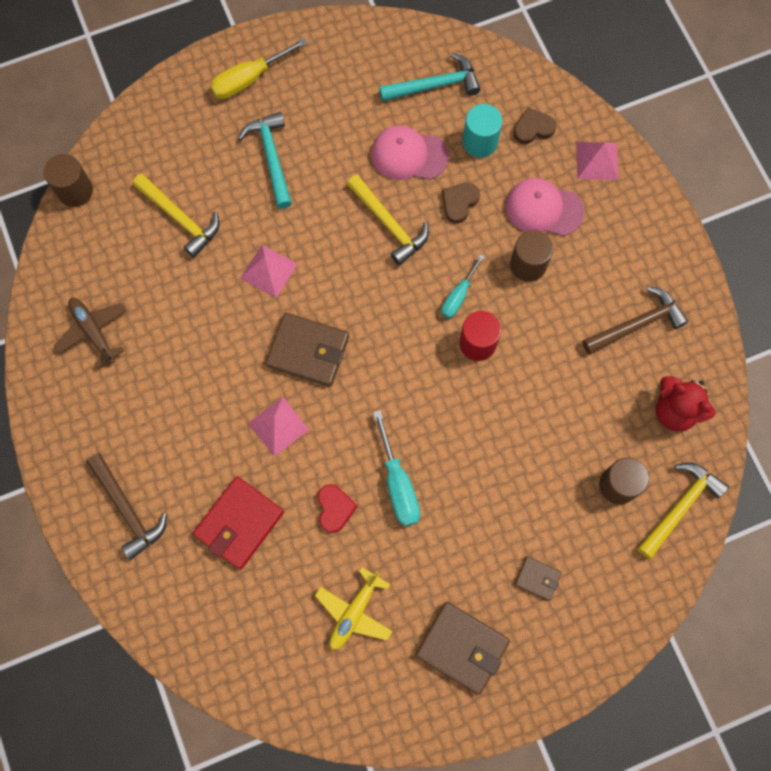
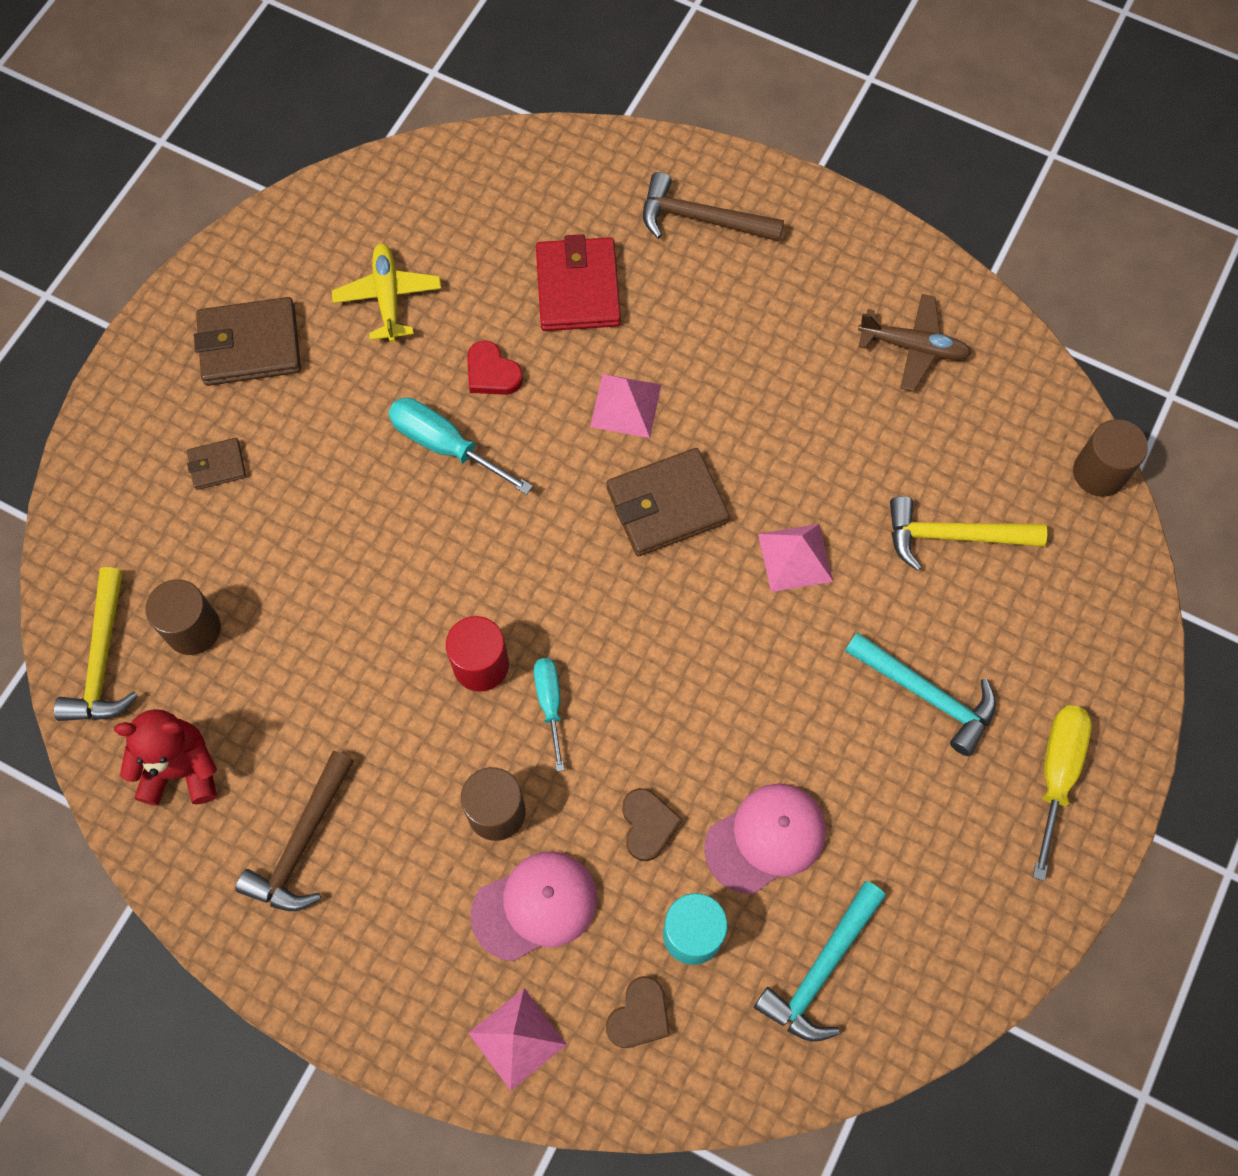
camera: 140 degrees right, 5 degrees down
(389, 224) = (710, 726): yellow hammer -> none

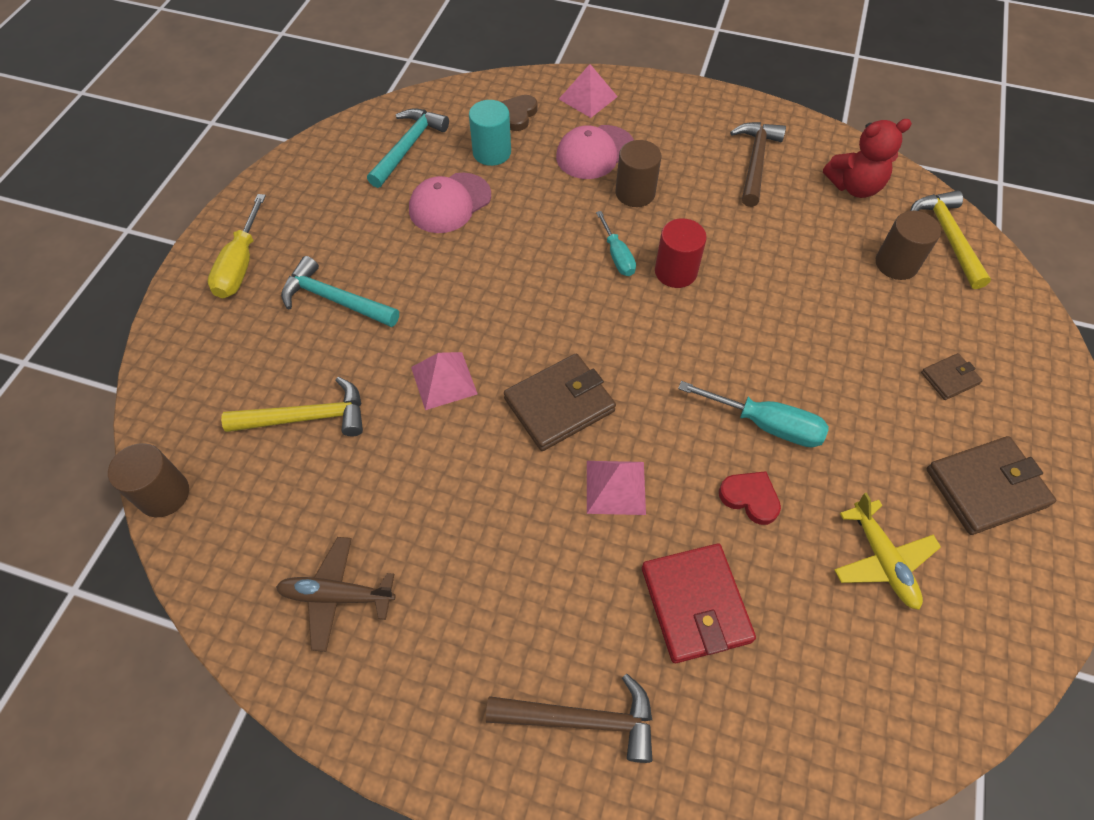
camera: 170 degrees right, 10 degrees down
(648, 825) = (531, 200): brown heart -> none

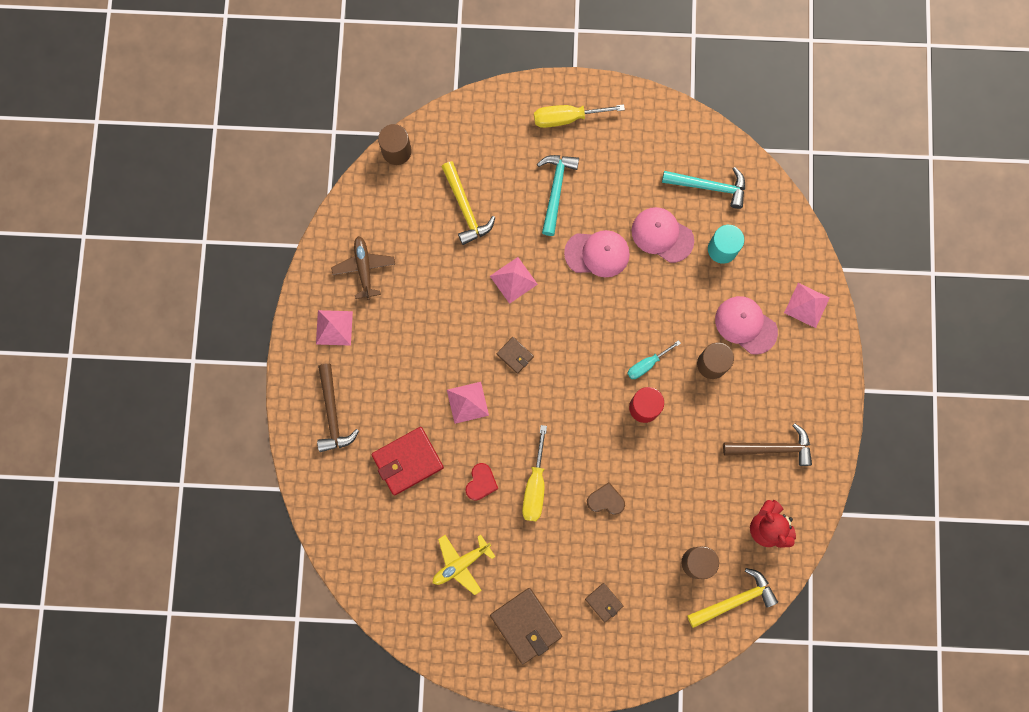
camera: 75 degrees right, 20 degrees up
(422, 676) = (334, 327): none -> pink pyramid
(446, 274) = (597, 254): none -> pink cap
(518, 115) = (769, 256): brown heart -> brown heart (606, 500)
(559, 405) = (515, 355): brown wallet -> brown wallet, size x0.52
(766, 425) = (535, 486): turquoise screwdriver -> yellow screwdriver

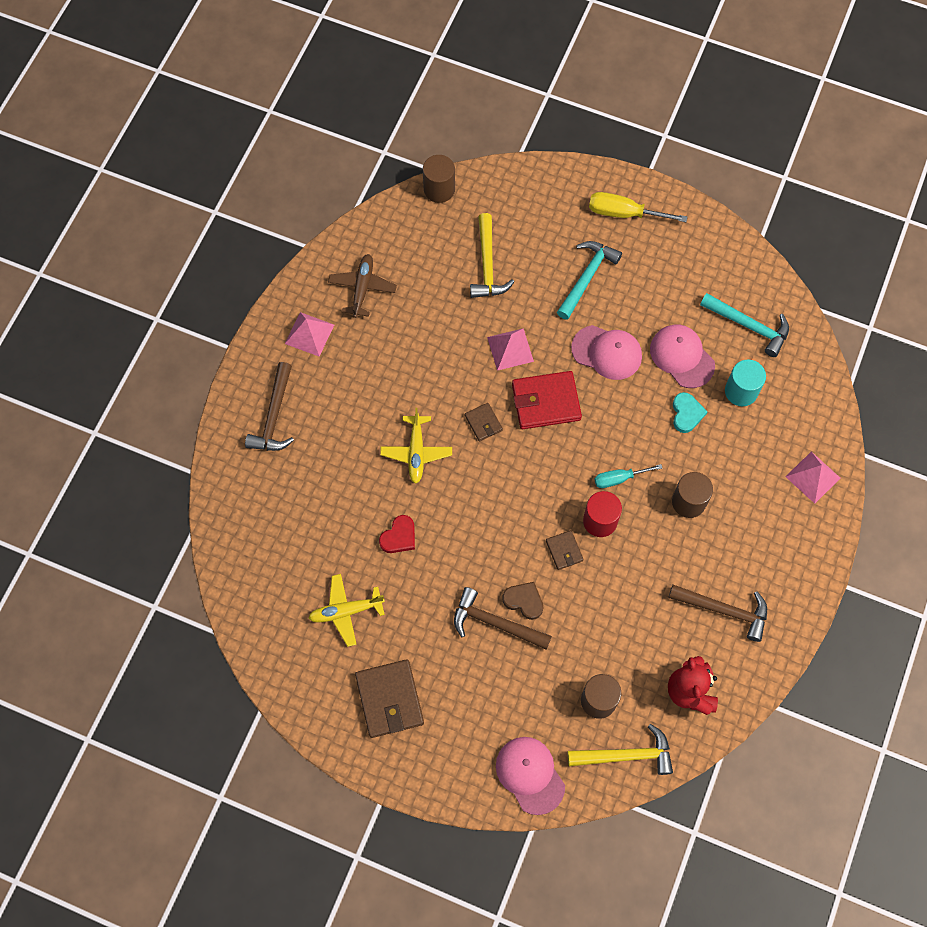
camera: 20 degrees right, 10 degrees down
(407, 461) = (331, 489): red wallet -> red wallet (546, 402)
(467, 402) = (416, 452): pink pyramid -> yellow plane
(535, 486) = (454, 560): yellow screwdriver -> none
(589, 528) = (495, 623): none -> brown hammer
(604, 602) = (482, 706): brown wallet -> brown wallet (564, 551)
(683, 286) = (686, 414): none -> turquoise heart
(745, 325) = (739, 475): pink cap -> pink cap (530, 775)

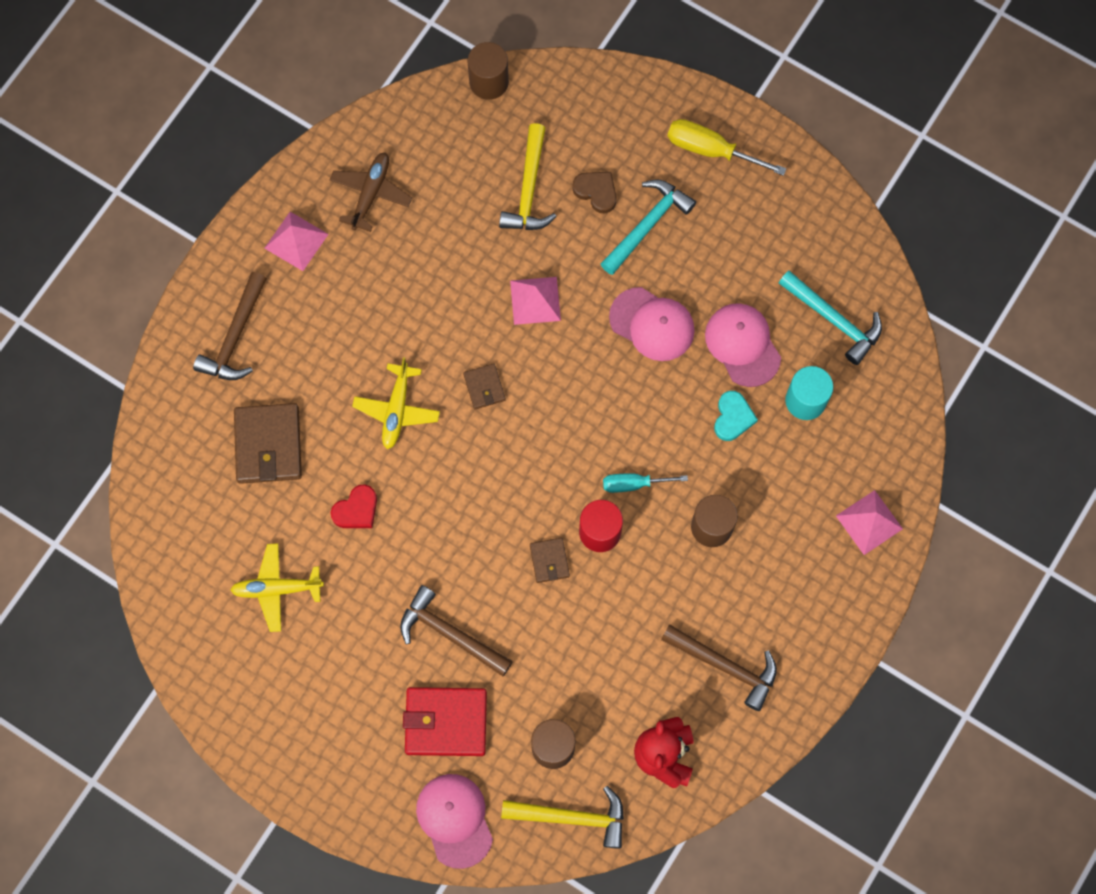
camera: 10 degrees right, 5 degrees up
(389, 699) = (308, 702): brown wallet -> brown wallet (268, 445)
(524, 601) = (489, 613): brown heart -> brown heart (596, 192)
(546, 402) = (565, 374): red wallet -> red wallet (446, 722)

